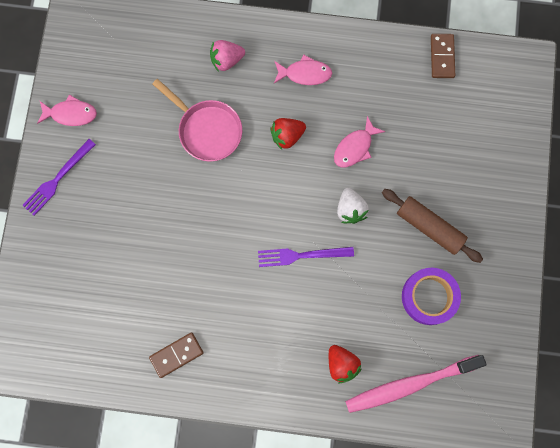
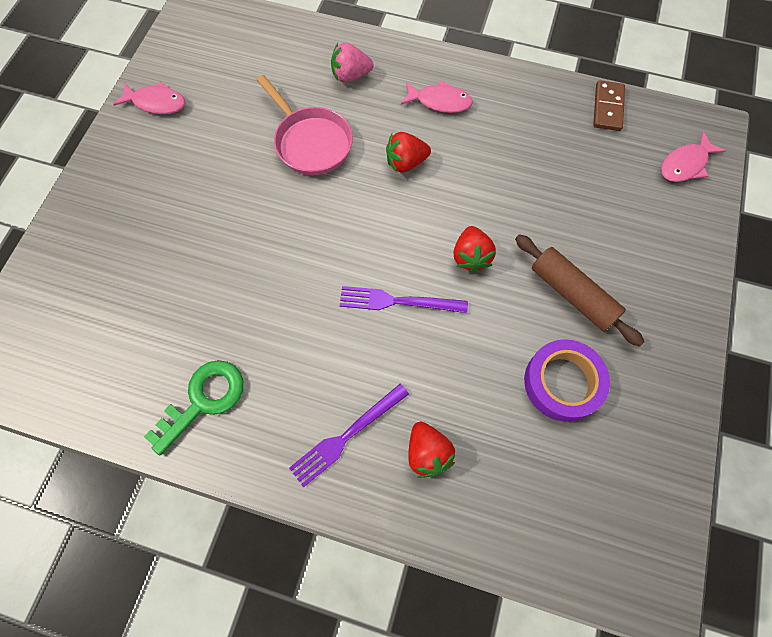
camera: 10 degrees right, 10 degrees down
(57, 179) = (118, 167): purple fork -> purple fork (346, 436)
(176, 355) = (203, 400): brown domino -> green key
(350, 209) = (471, 257): white strawberry -> red strawberry
(355, 147) = (487, 187): pink fish -> pink fish (685, 164)
(410, 384) = (522, 500): pink toothbrush -> none

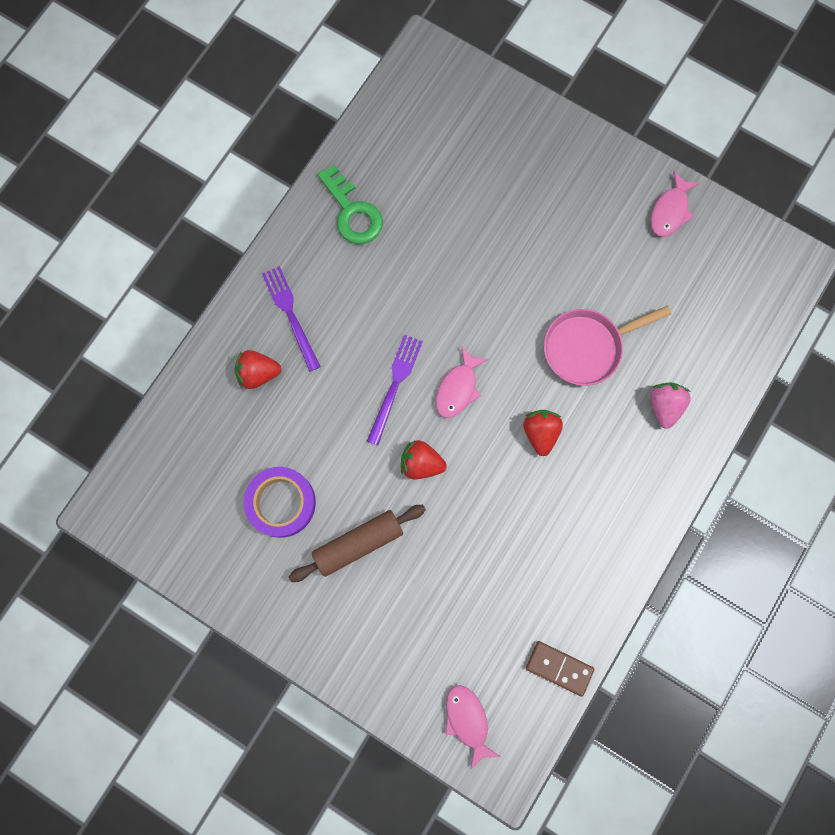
camera: 105 degrees right, 10 degrees up
(440, 101) = (608, 489): pink fish -> pink fish (458, 388)

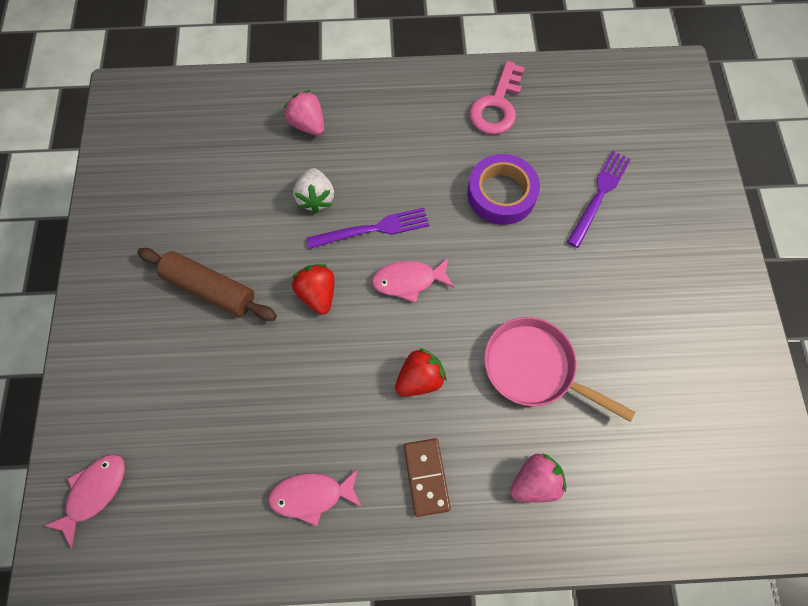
camera: 55 degrees right, 10 degrees down
(258, 373) = (308, 124): red strawberry -> pink strawberry
(281, 503) = (208, 208): purple tape -> purple tape (501, 194)
(291, 314) = (374, 116): purple fork -> purple fork (599, 195)
(335, 411) = (316, 198): none -> white strawberry
(352, 212) = (497, 106): green key -> pink key
(559, 668) = (196, 551): brown domino -> brown domino (426, 477)
(670, 211) = (730, 358): pink fish -> pink fish (311, 496)

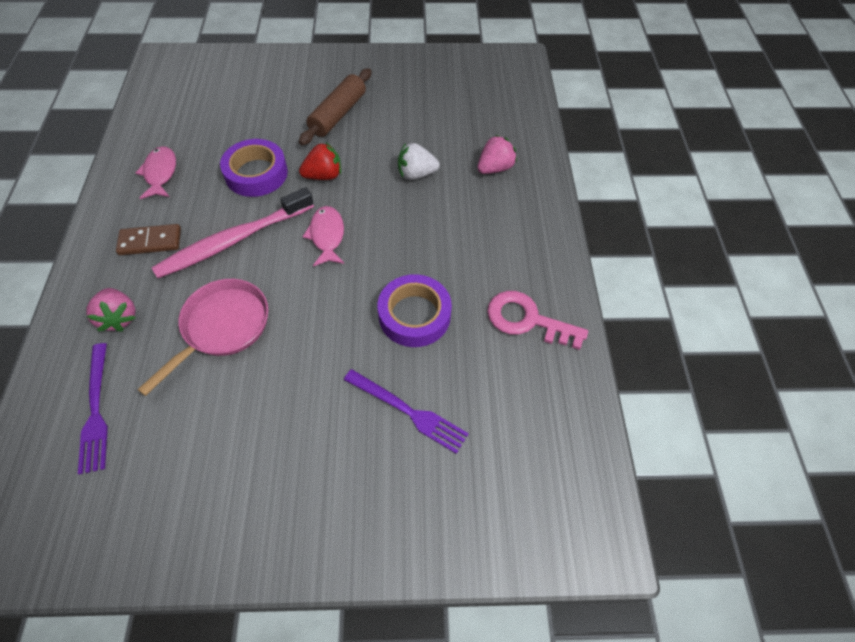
camera: 90 degrees right, 10 degrees down
(94, 492) = (200, 70): pink fish -> none
(313, 372) = (256, 173): none -> purple tape
(373, 229) = (382, 212): purple fork -> purple fork (96, 411)
(420, 379) = (233, 240): red strawberry -> pink toothbrush

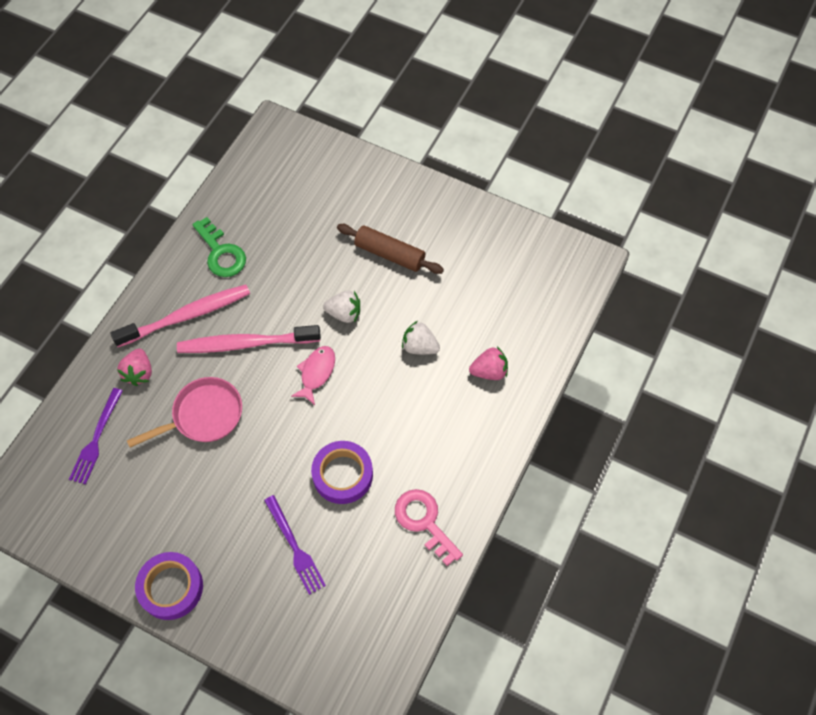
camera: 30 degrees right, 5 degrees up
(150, 241) = (186, 316): brown domino -> pink toothbrush
(160, 173) = (221, 253): pink fish -> green key
(256, 173) = (293, 287): purple tape -> purple tape (171, 587)
(324, 175) = (344, 313): red strawberry -> white strawberry
(338, 114) = (390, 254): brown rolling pin -> brown rolling pin turned 60 degrees clockwise

